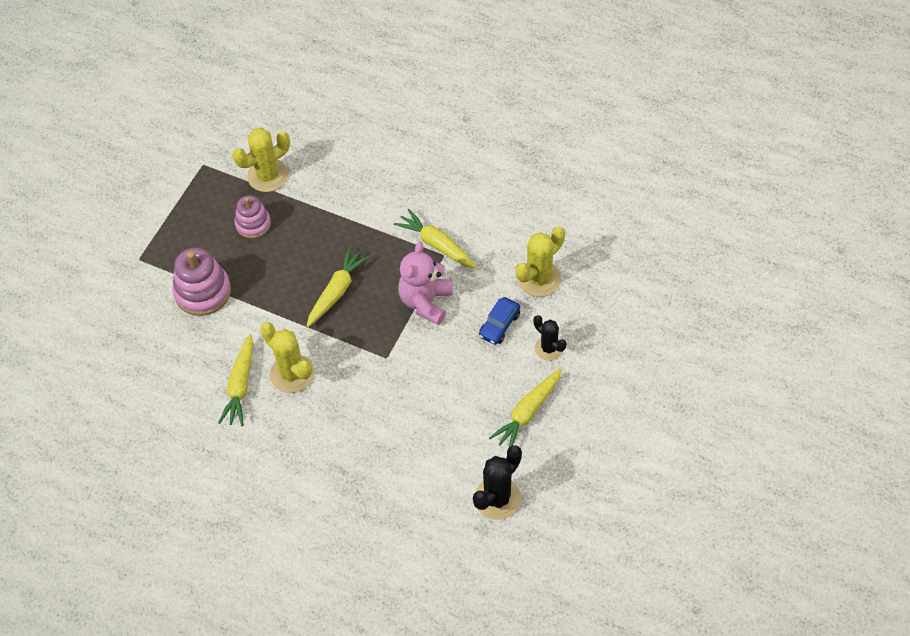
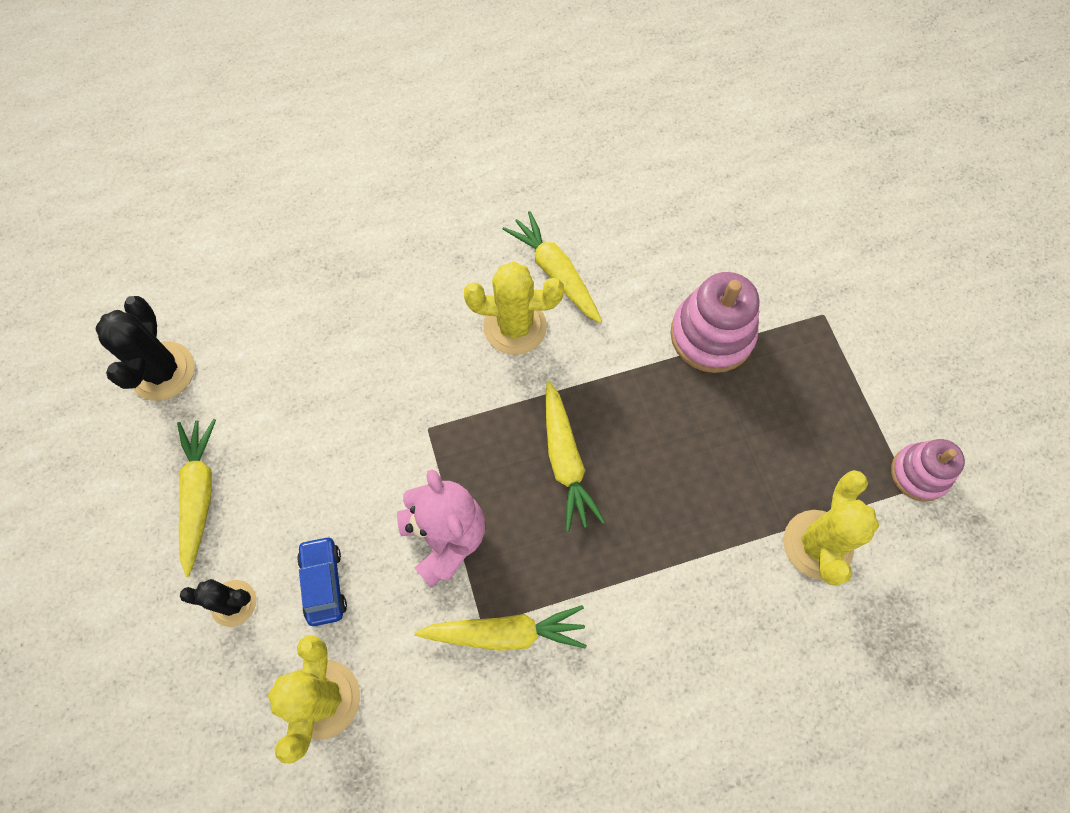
camera: 135 degrees right, 10 degrees up
(253, 224) = (756, 463): pink stacking toy -> pink stacking toy (919, 473)

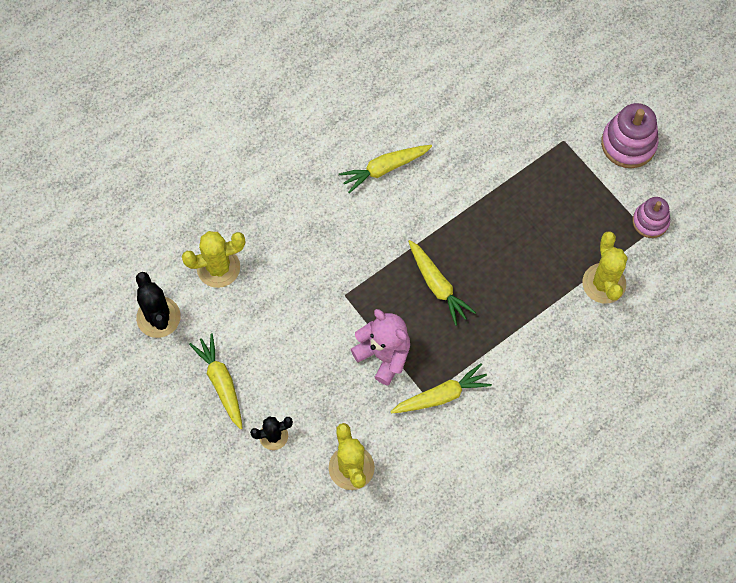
camera: 20 degrees left, 0 degrees up
(324, 583) = (322, 406): blue car -> none
(515, 327) = (372, 213): yellow cactus -> yellow cactus (218, 268)
(555, 273) = (384, 168): yellow carrot -> yellow carrot turned 60 degrees counterclockwise
(711, 335) = (498, 177): pink stacking toy -> pink stacking toy (628, 144)

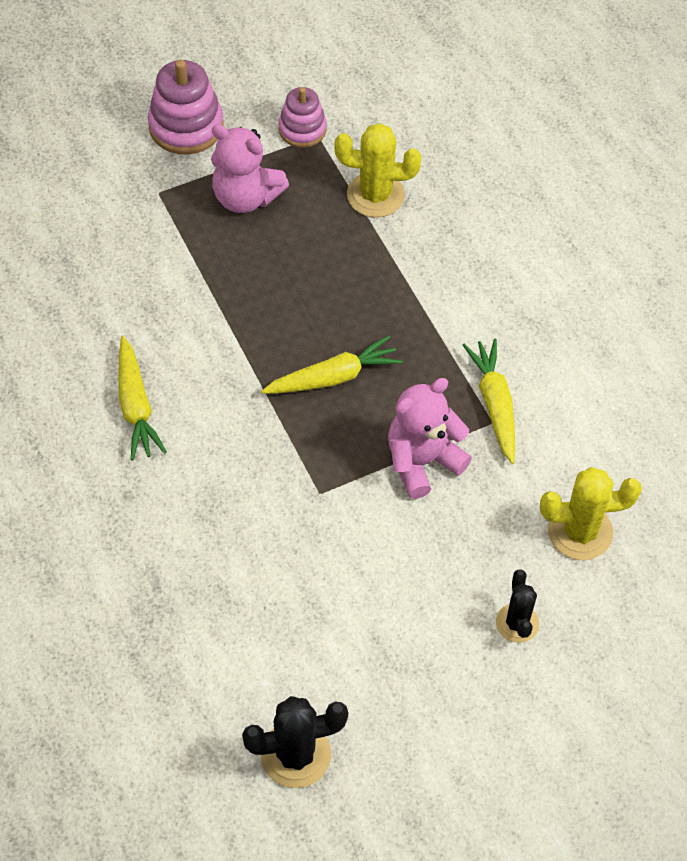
camera: 80 degrees left, 10 degrees down
(218, 268) = (234, 654): yellow cactus -> none
(221, 383) = (422, 680): yellow carrot -> none
(576, 197) = (245, 197): none -> pink teddy bear

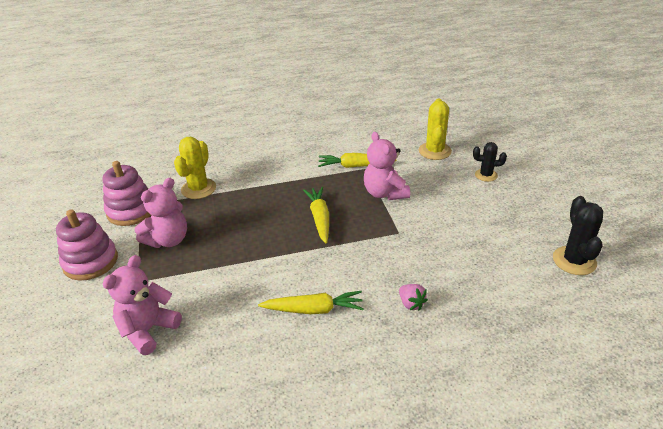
camera: 75 degrees left, 20 degrees down
(76, 234) = (148, 330): none -> pink teddy bear
(164, 524) = (411, 304): none -> pink strawberry
(302, 129) = (131, 211): pink stacking toy -> pink stacking toy, size x1.55

